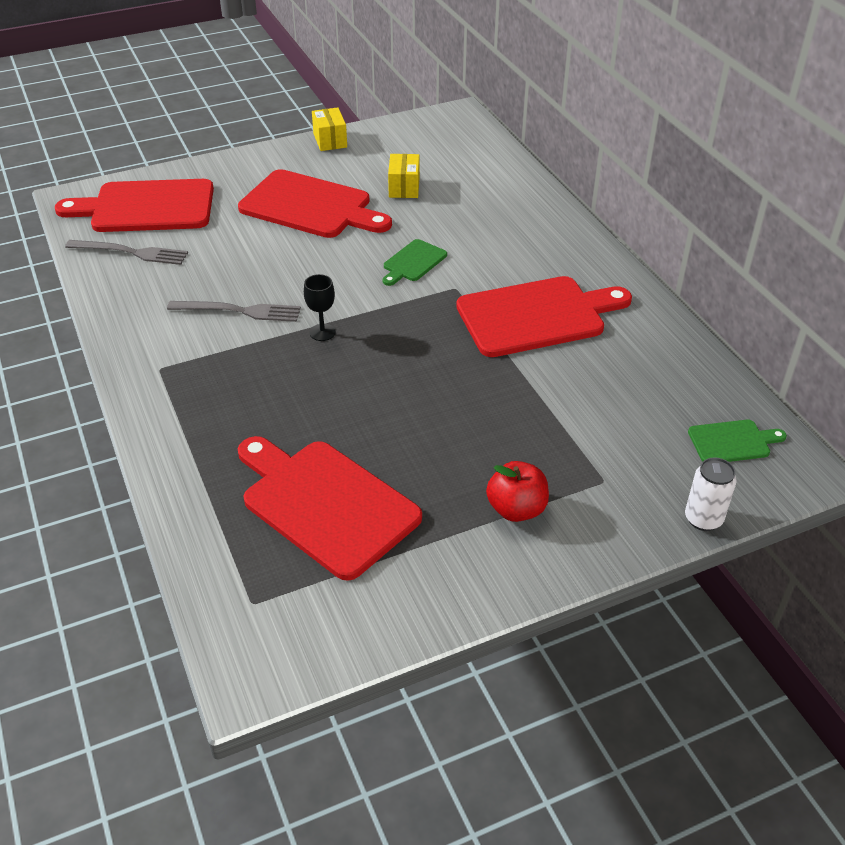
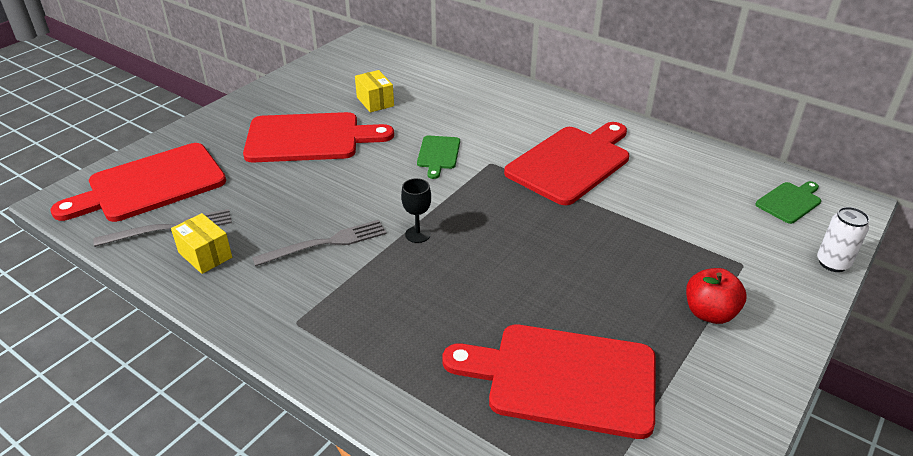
camera: 30 degrees left, 5 degrees down
(330, 140) = (277, 84): yellow box -> yellow box (205, 255)

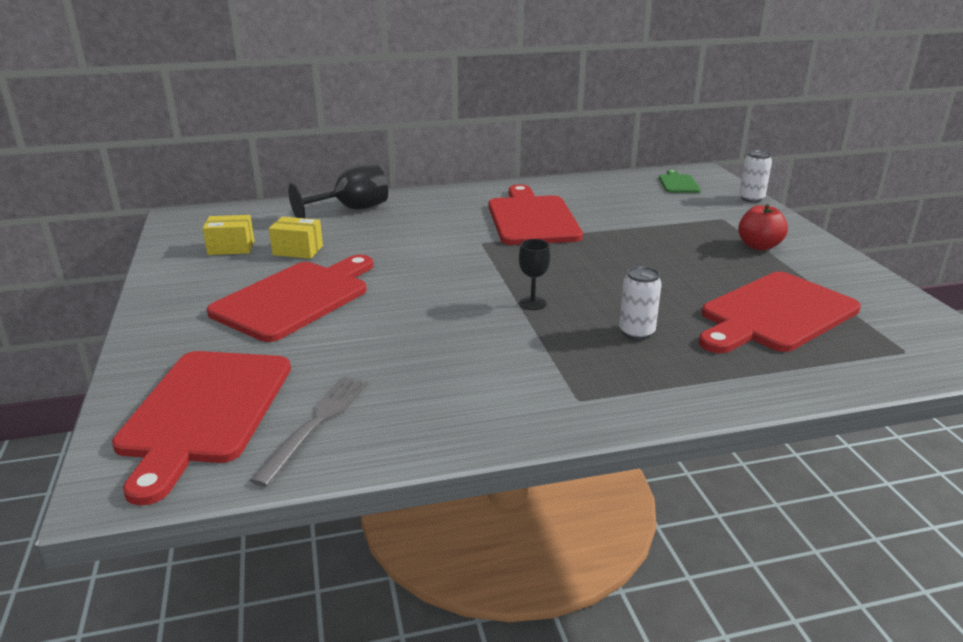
camera: 50 degrees left, 10 degrees down
(205, 255) = (400, 416): yellow box -> yellow box (231, 248)
(326, 243) = (482, 346): grey fork -> none
(430, 308) = (636, 332): none -> white can
(438, 154) = (433, 256): green cutting board -> none
(466, 84) = (351, 209): none -> black goblet

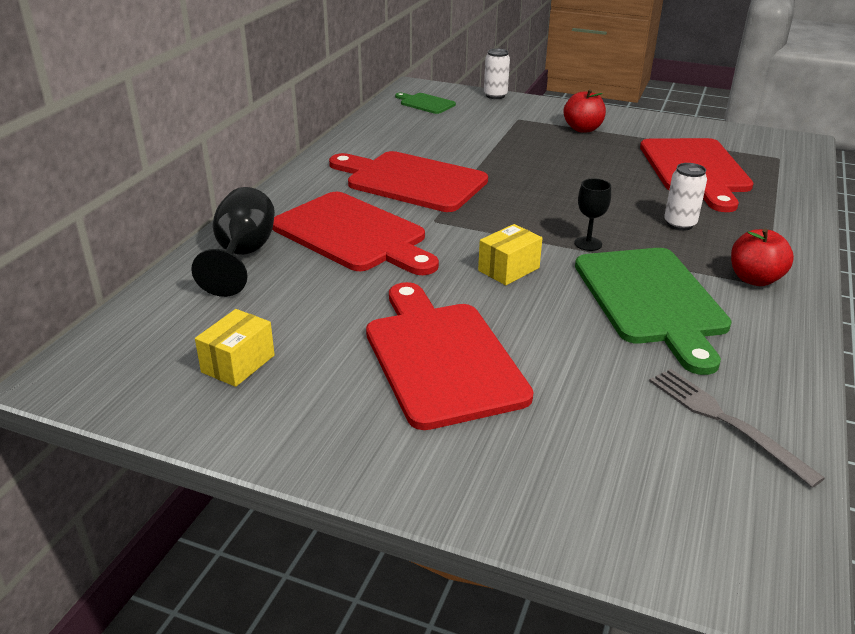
camera: 55 degrees left, 5 degrees up
(204, 411) = (654, 487): red cutting board -> red cutting board (353, 234)
(298, 250) = (312, 321): yellow box -> yellow box (508, 269)
(472, 351) = (651, 300): none -> green cutting board
(581, 391) = (754, 279): none -> red apple

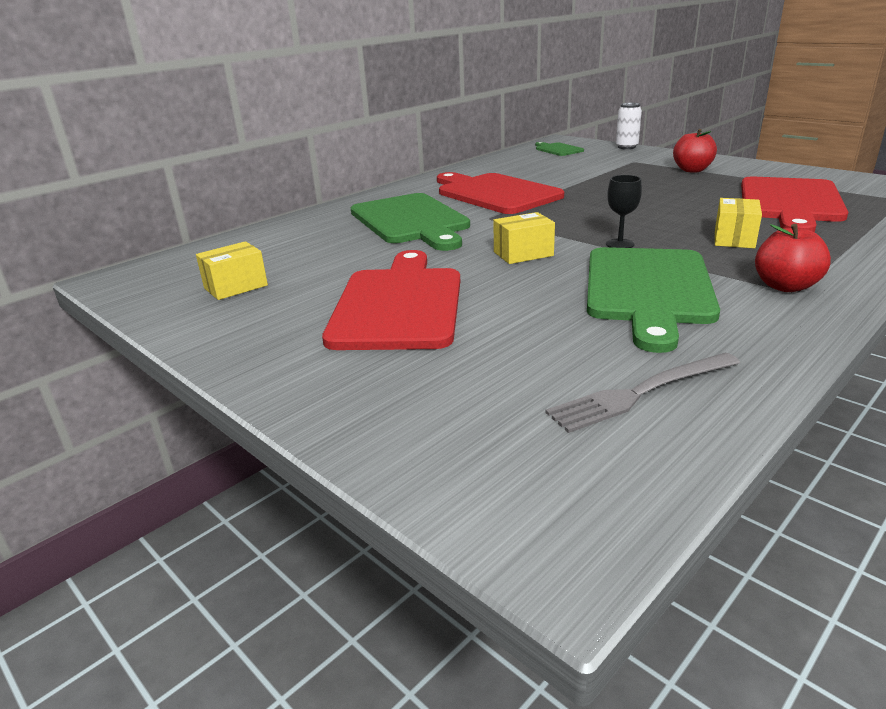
camera: 25 degrees right, 5 degrees down
(242, 256) = (312, 226): black goblet -> none
(353, 234) = (411, 221): red cutting board -> green cutting board
(679, 224) = (734, 239): white can -> yellow box
(725, 421) = (641, 392): grey fork -> grey fork turned 105 degrees counterclockwise

